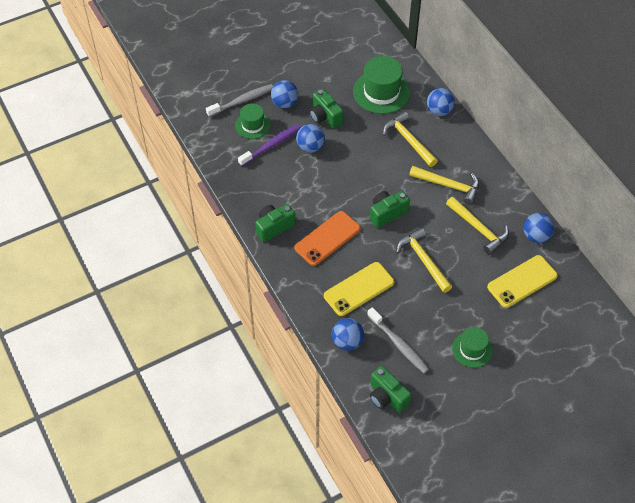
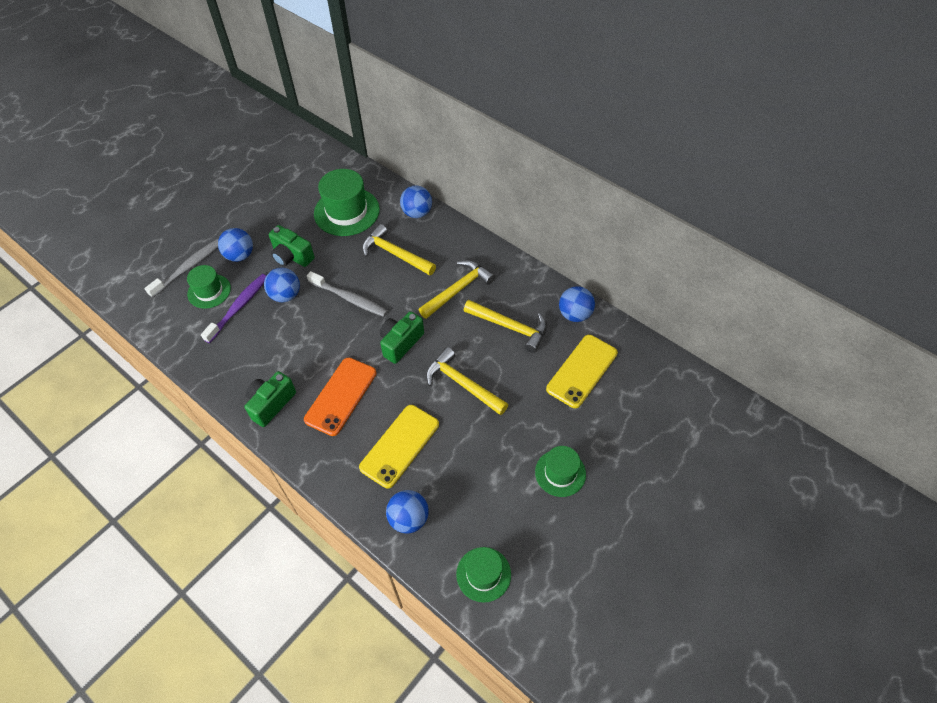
camera: 20 degrees left, 0 degrees up
(387, 397) = (483, 574): green camera -> green hat
(399, 344) = (472, 498): grey toothbrush -> grey toothbrush (349, 298)
(448, 186) = (458, 290): yellow hammer -> yellow hammer turned 45 degrees counterclockwise

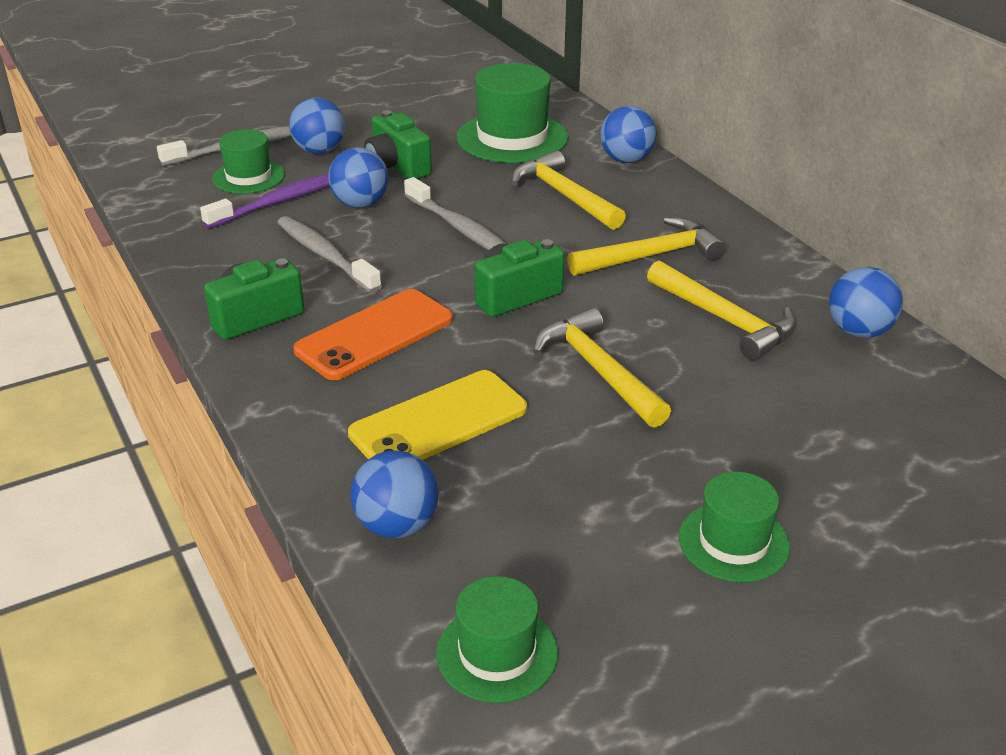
camera: 20 degrees right, 20 degrees down
(286, 344) = (325, 255): none -> grey toothbrush
(582, 371) = (842, 408): yellow phone -> none

